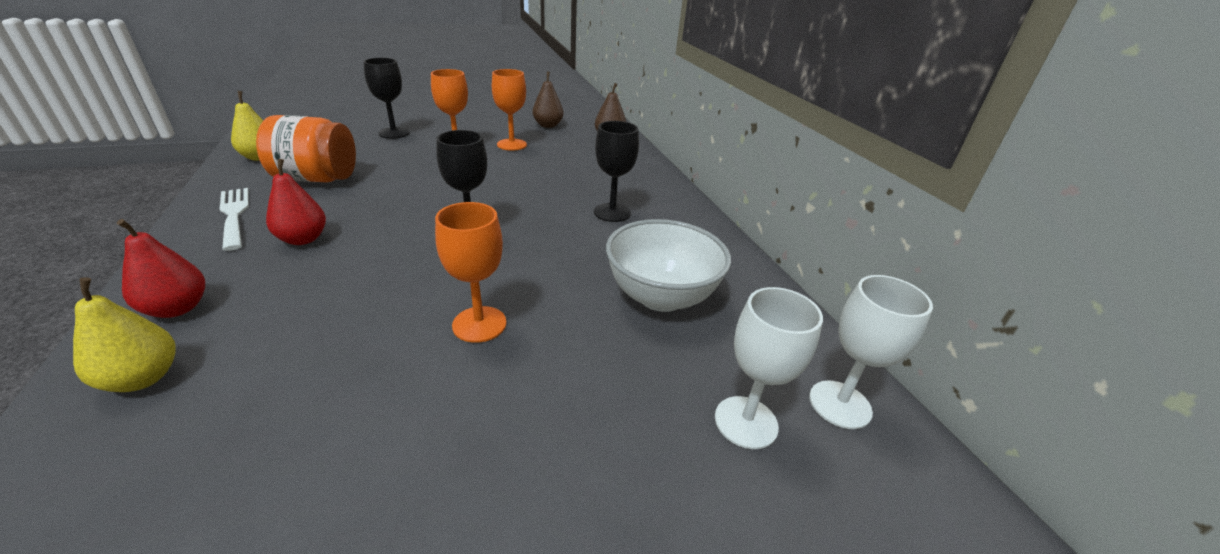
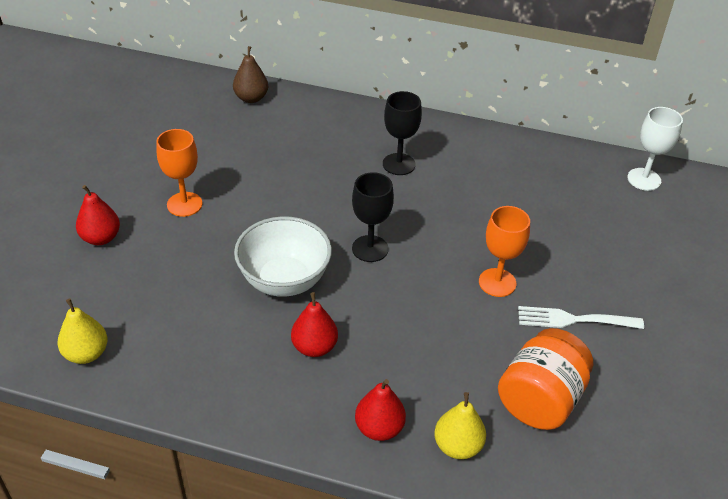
camera: 55 degrees left, 10 degrees up
(234, 215) = (230, 386): white fork -> white fork (573, 320)
(317, 179) = (186, 319): orange jar -> orange jar (540, 399)
(394, 133) = (101, 238): black goblet -> red pear
(512, 145) = (212, 166): orange goblet -> none
(548, 125) = (181, 123): brown pear -> none
(661, 296) = (520, 193): white bowl -> white bowl (284, 280)
(746, 422) = (636, 216): white goblet -> none

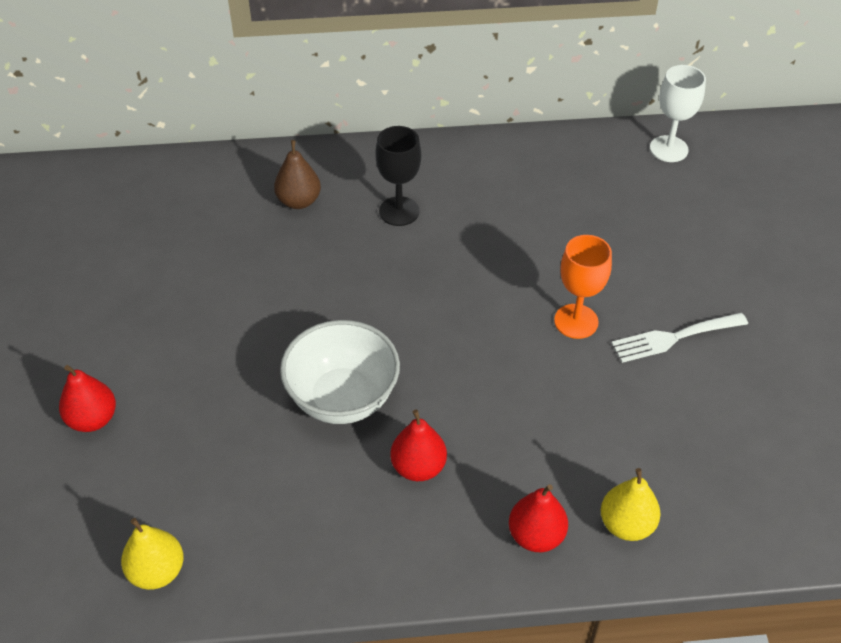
camera: 20 degrees left, 5 degrees up
(184, 204) = (173, 342): orange goblet -> none
(251, 98) = (181, 178): brown pear -> brown pear (299, 201)
(370, 248) = (419, 327): black goblet -> none
(540, 399) = (683, 441): orange jar -> none

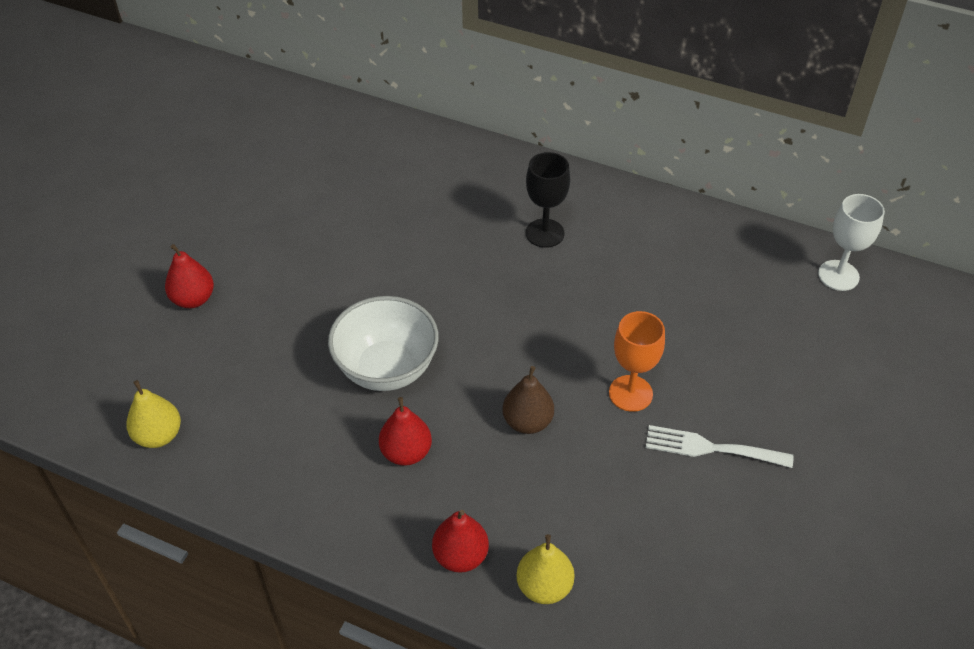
camera: 30 degrees right, 0 degrees up
(299, 201) = (467, 191): brown pear -> brown pear (527, 422)

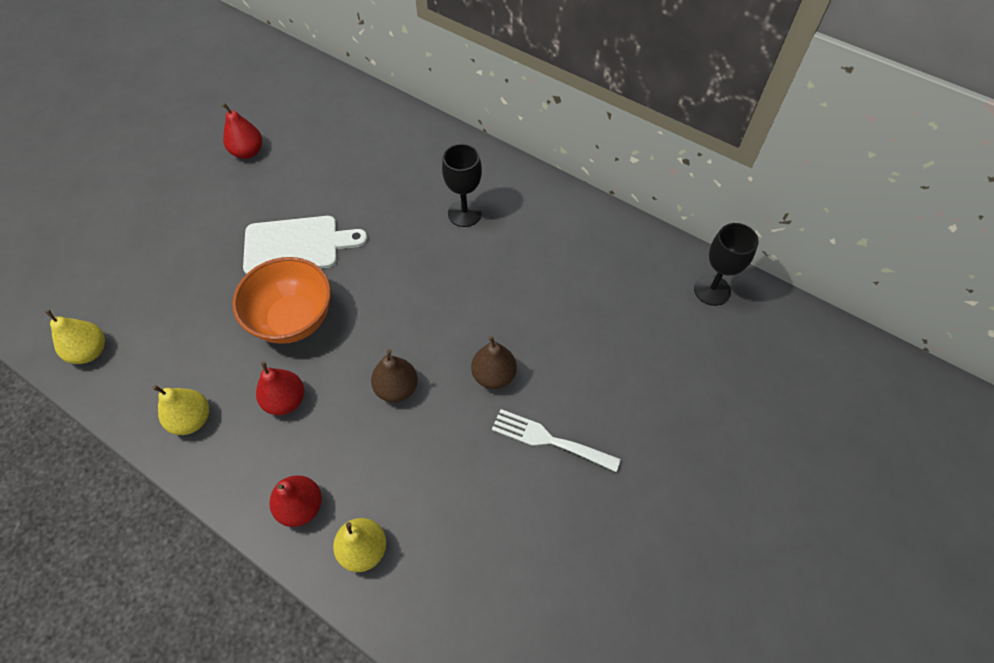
camera: 10 degrees right, 10 degrees up
(193, 299) = (157, 232): red pear -> red pear (248, 152)
(305, 488) = (192, 419): none -> yellow pear
(364, 291) = (297, 245): none -> white cutting board
(387, 369) = (293, 319): white bowl -> orange bowl
(630, 393) = (494, 375): orange goblet -> brown pear
(838, 275) = (712, 290): white goblet -> black goblet

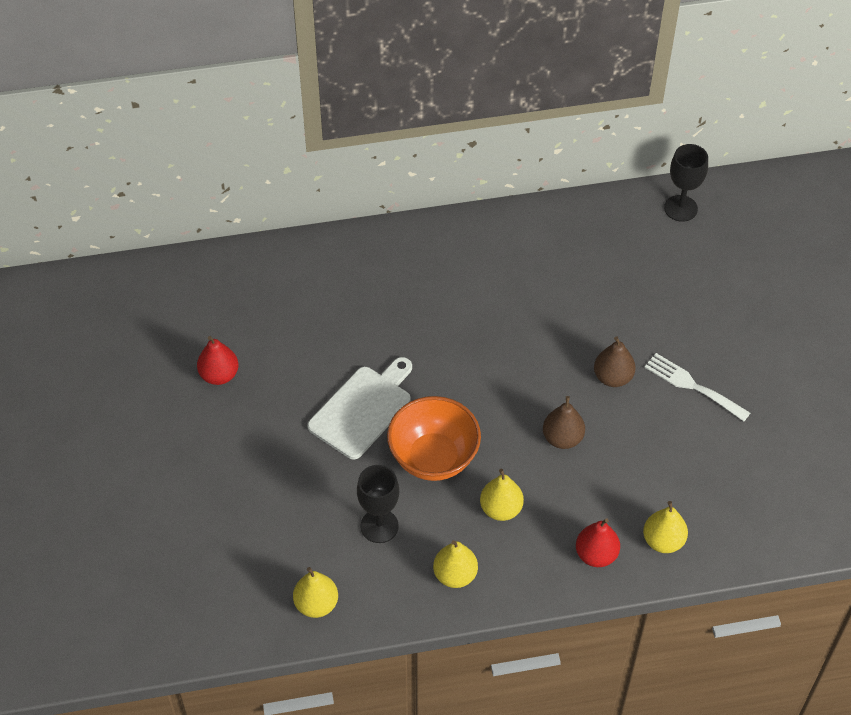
camera: 45 degrees left, 5 degrees down
(285, 400) = (501, 509): red pear -> yellow pear
(464, 213) = (455, 287): black goblet -> black goblet (379, 526)
(549, 440) = (692, 386): white fork -> white fork turned 60 degrees clockwise

